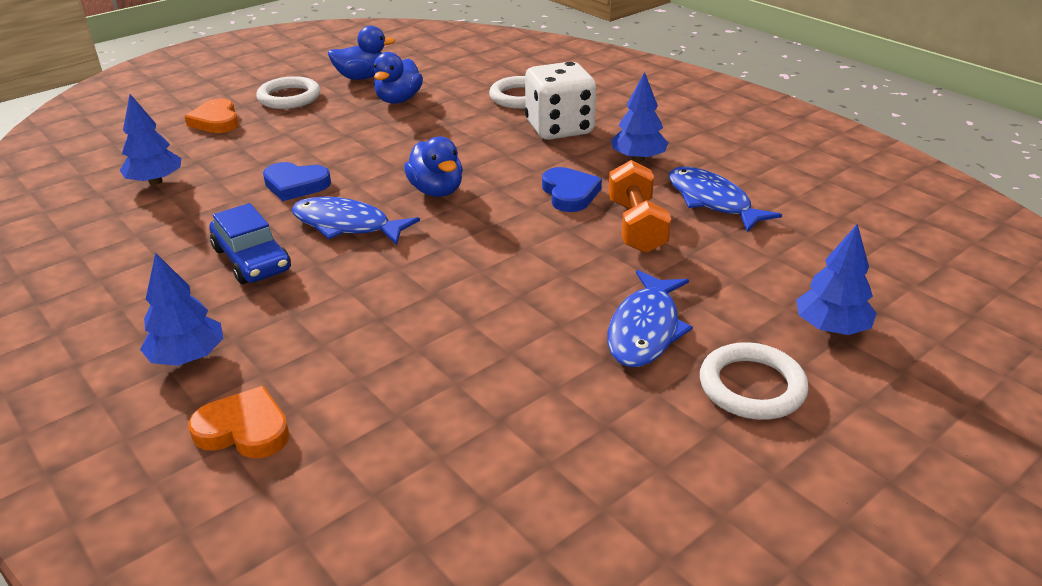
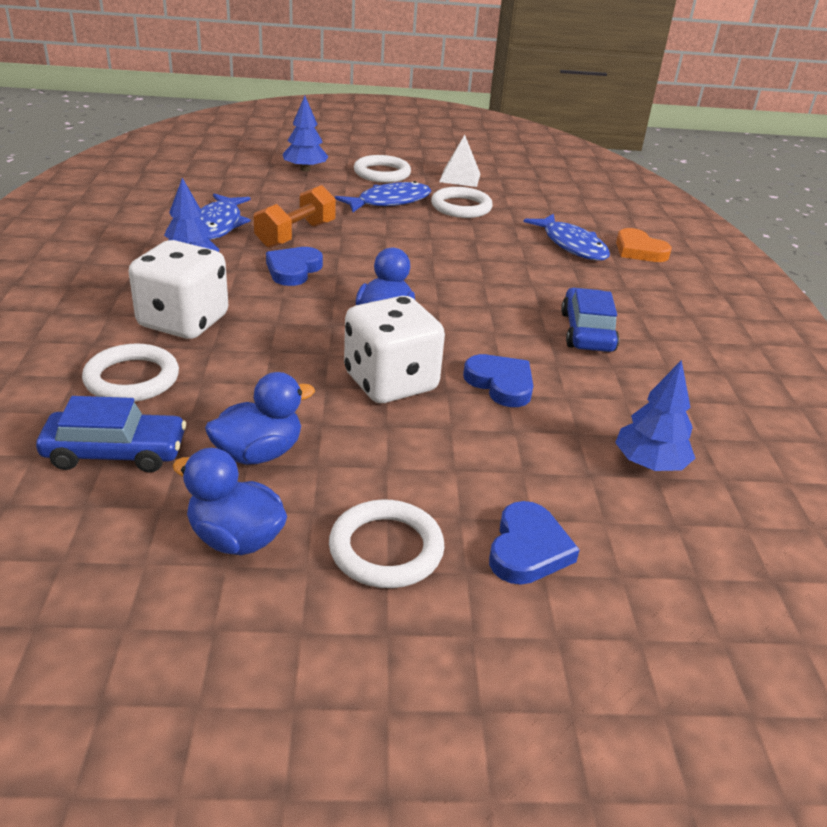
camera: 145 degrees left, 0 degrees up
(188, 357) = (660, 291): blue tree -> none
(216, 121) = (528, 549): orange heart -> blue heart
(346, 225) = (490, 324): blue fish -> blue fish (571, 245)
(373, 154) = (390, 382): none -> white dice
(465, 76) = (115, 452): none -> blue car
(557, 376) = (461, 207): none -> white ring
(653, 456) = (460, 178): none -> white pyramid

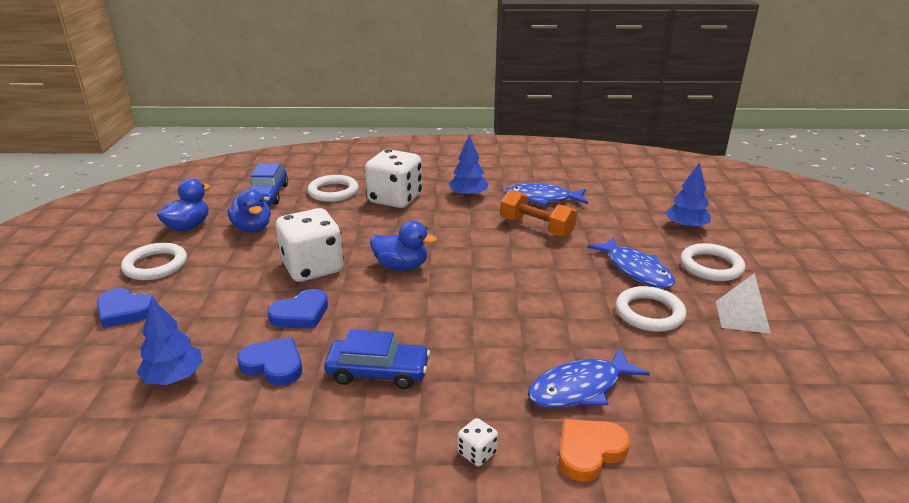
camera: 95 degrees right, 5 degrees down
(293, 270) = (474, 229): blue heart -> blue heart (274, 365)
(664, 290) = (477, 453): none -> white dice

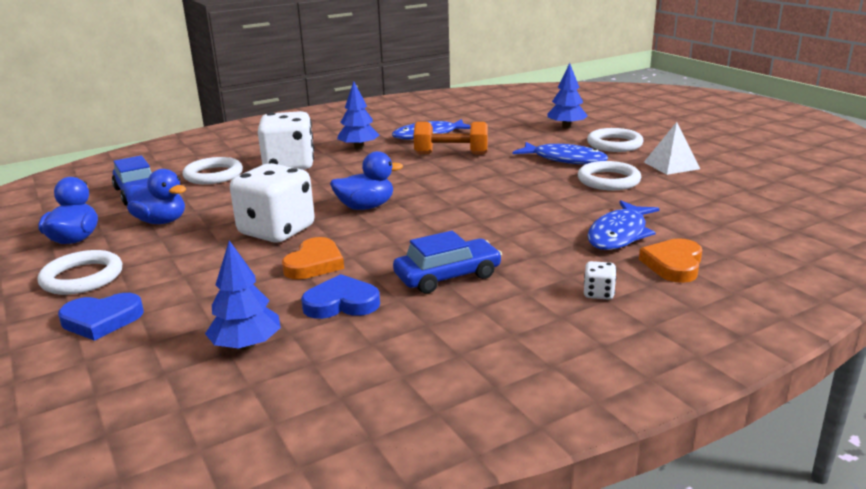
camera: 30 degrees left, 5 degrees down
(300, 314) = (314, 263): blue heart -> orange heart

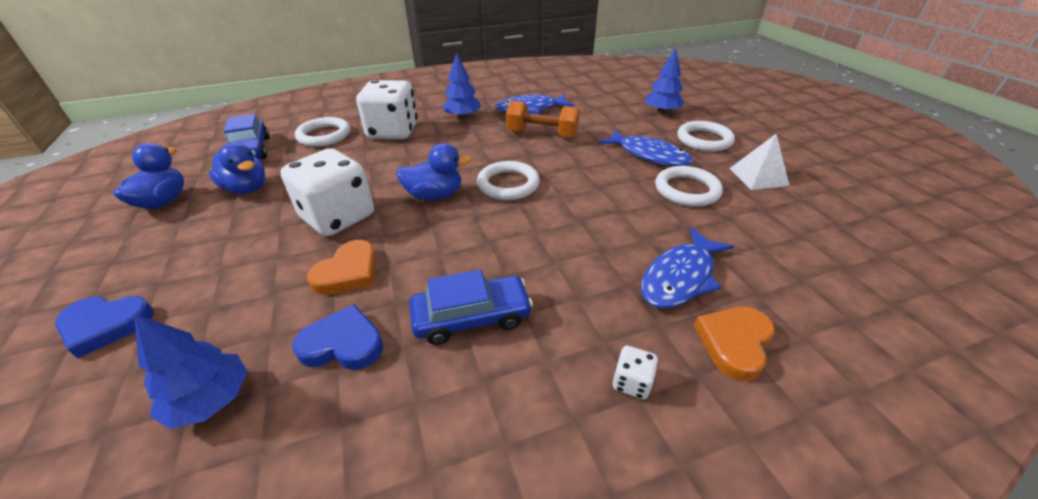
camera: 10 degrees right, 15 degrees up
(82, 277) = (133, 256): white ring -> white ring (508, 184)

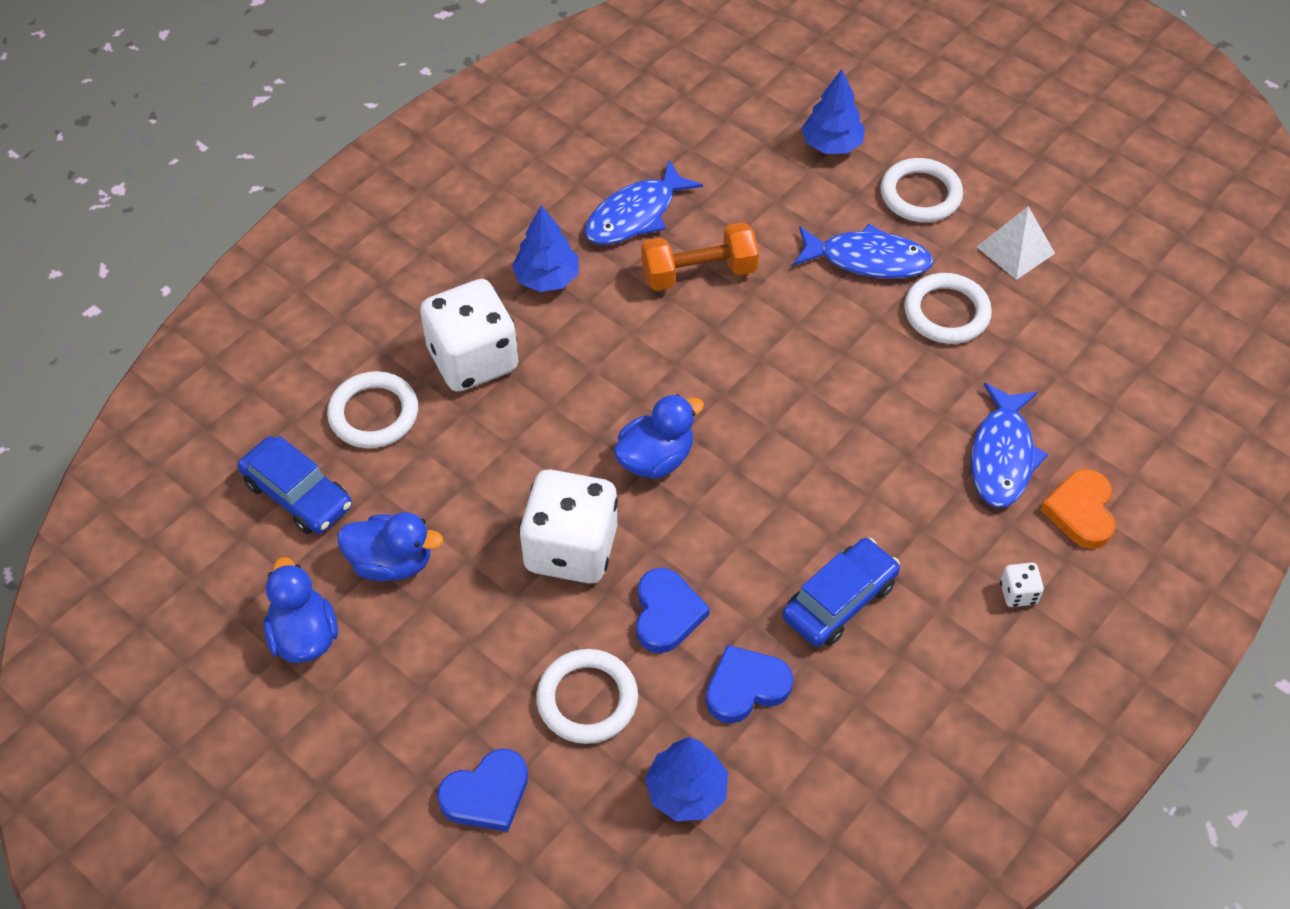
camera: 30 degrees left, 15 degrees up
(348, 272) = (667, 613): orange heart -> blue heart
(508, 184) = (730, 397): white ring -> white ring (587, 699)

